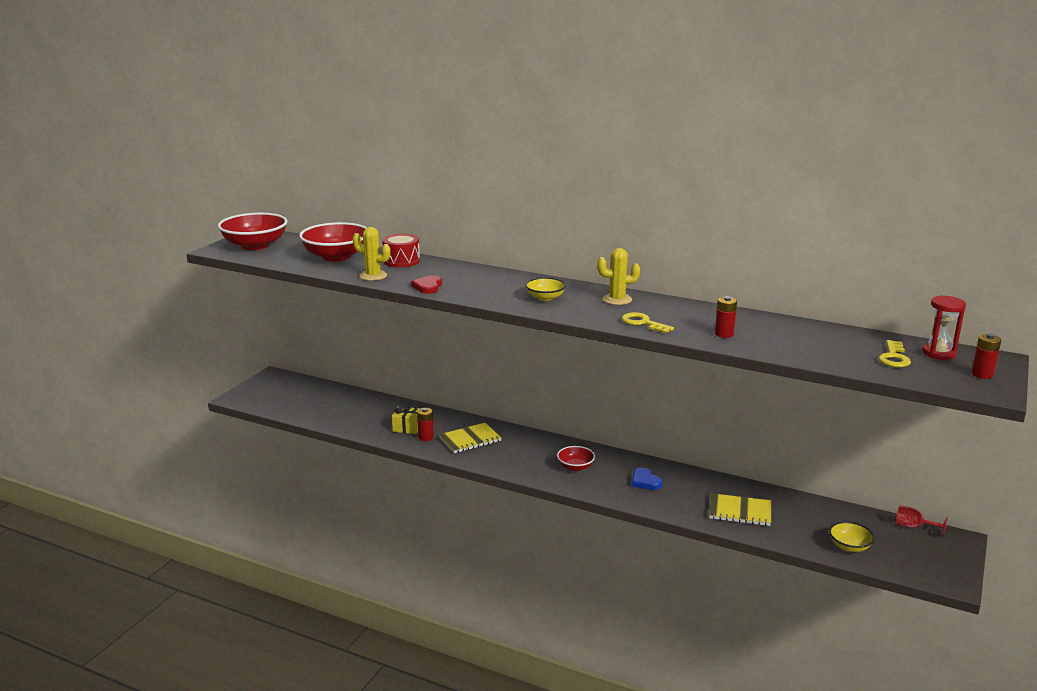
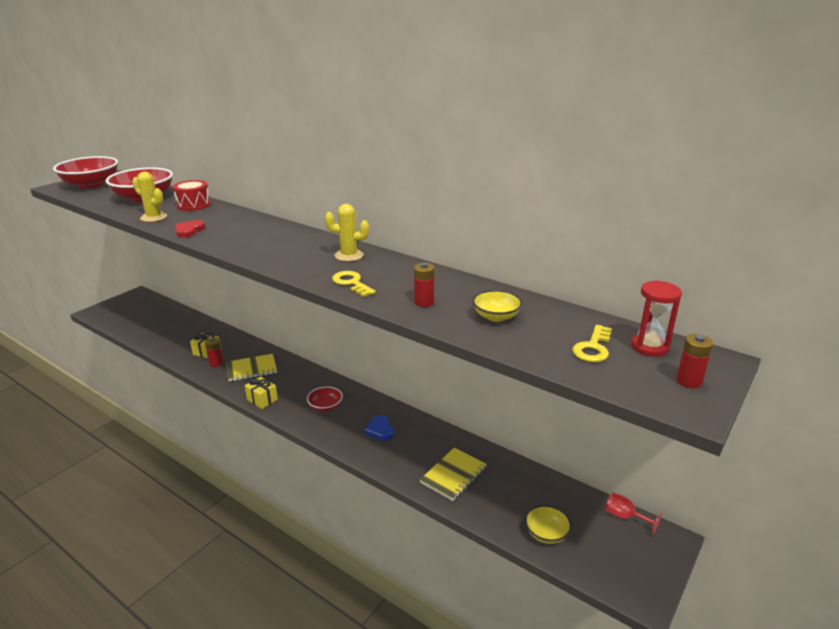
camera: 10 degrees right, 5 degrees up
(503, 466) = (262, 399): none -> yellow gift
(545, 298) = (282, 249): yellow bowl -> yellow bowl (496, 316)
(740, 511) = (453, 475): yellow notebook -> yellow notebook turned 75 degrees counterclockwise

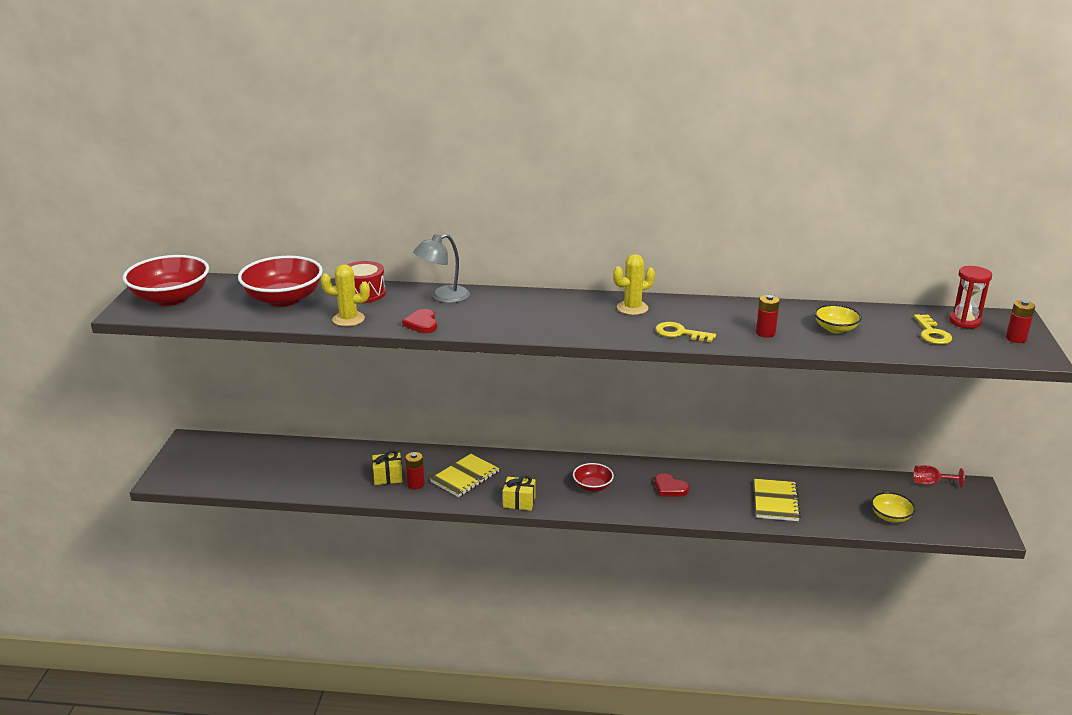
camera: 30 degrees left, 0 degrees up
(235, 217) = (443, 297): none -> grey lamp
(380, 430) = (670, 488): blue heart -> red heart

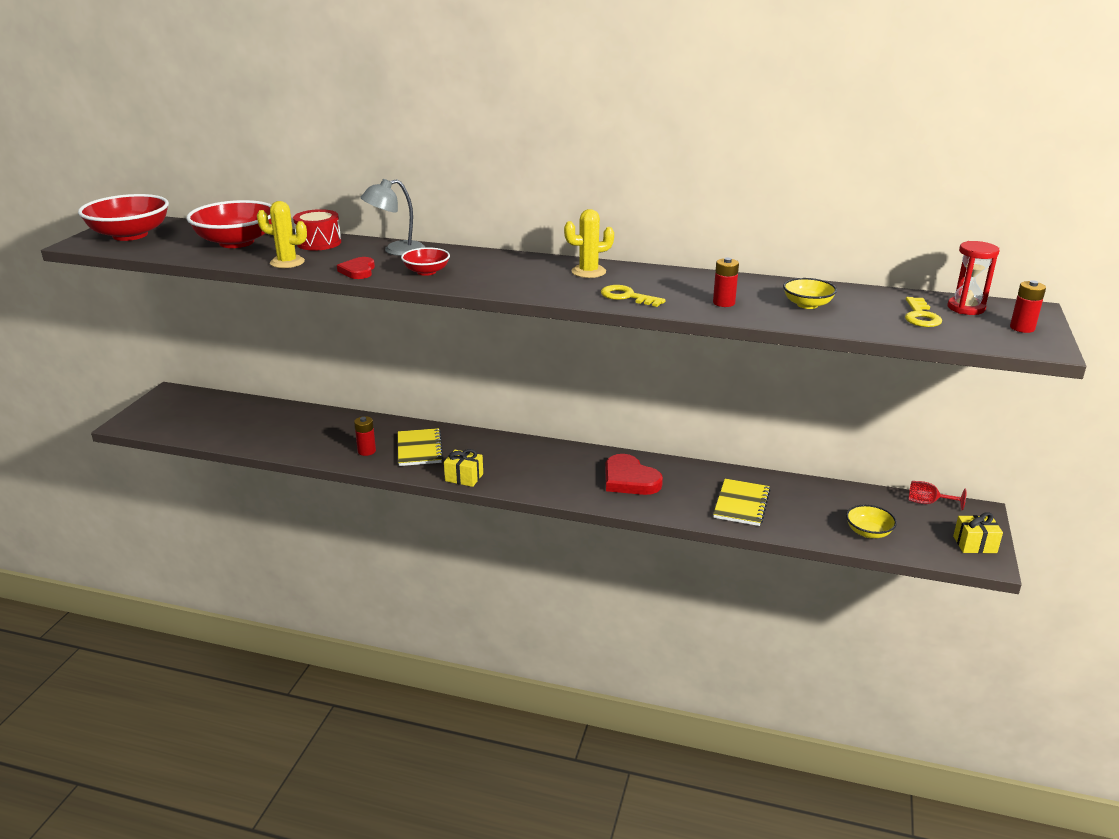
camera: 10 degrees right, 0 degrees up
(388, 477) = (342, 442): yellow gift -> yellow gift (974, 544)
(465, 477) = (419, 449): yellow notebook -> yellow notebook turned 60 degrees counterclockwise
(592, 486) = (547, 470): red bowl -> red bowl (426, 272)
(670, 488) = (629, 479): red heart -> red heart, size x1.65

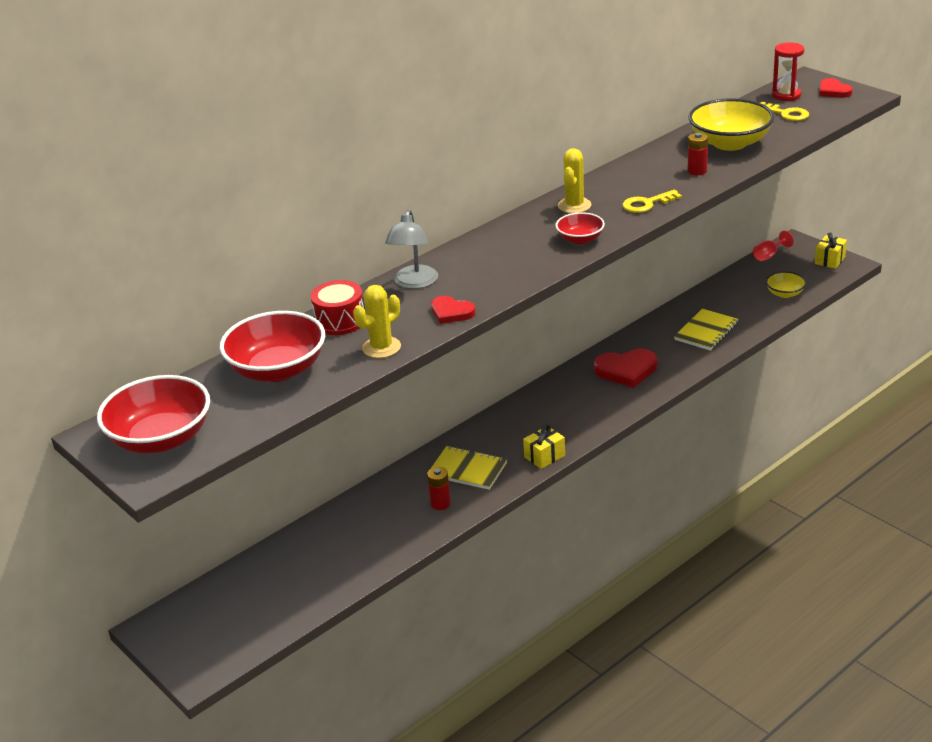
camera: 55 degrees left, 5 degrees up
(426, 272) = (492, 278): red bowl -> red bowl (580, 239)
(741, 504) = (706, 331): yellow notebook -> yellow notebook turned 75 degrees clockwise
(807, 305) = (730, 143): yellow bowl -> yellow bowl, size x1.90
(1022, 328) = (833, 91): red battery -> red heart

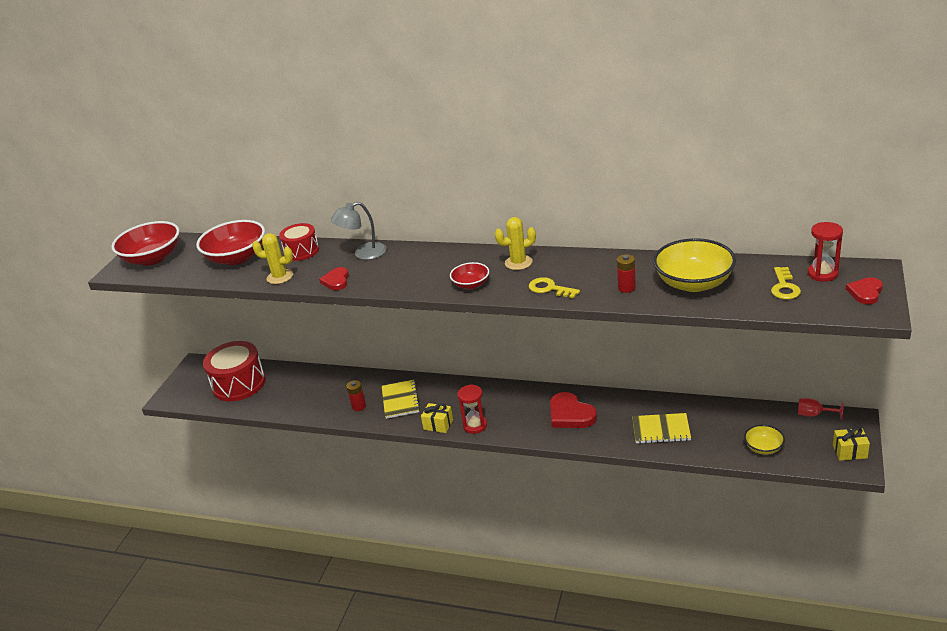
camera: 60 degrees right, 0 degrees up
(259, 594) = (239, 384): none -> red drum
(575, 433) = (475, 425): none -> red hourglass

